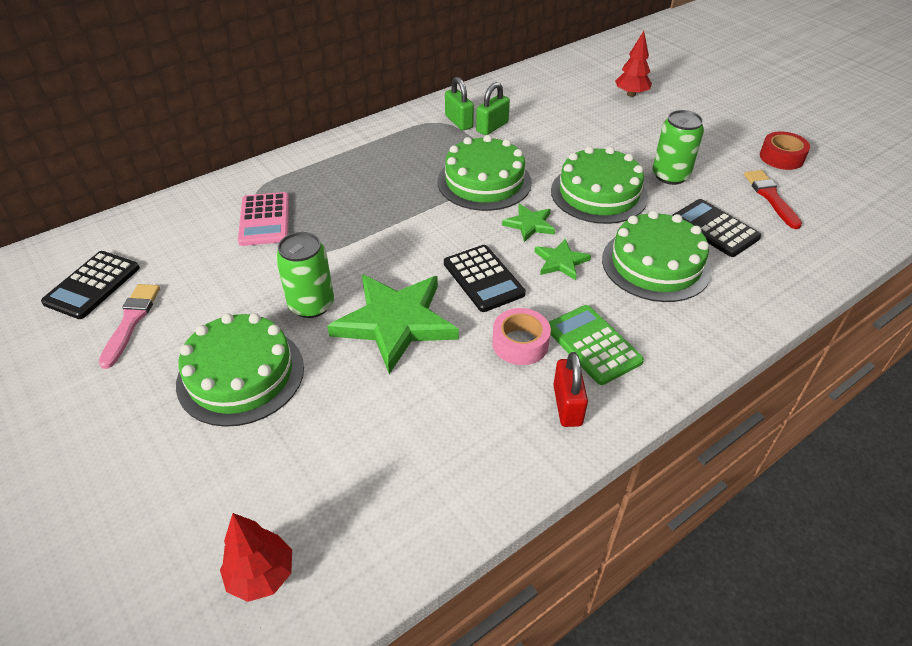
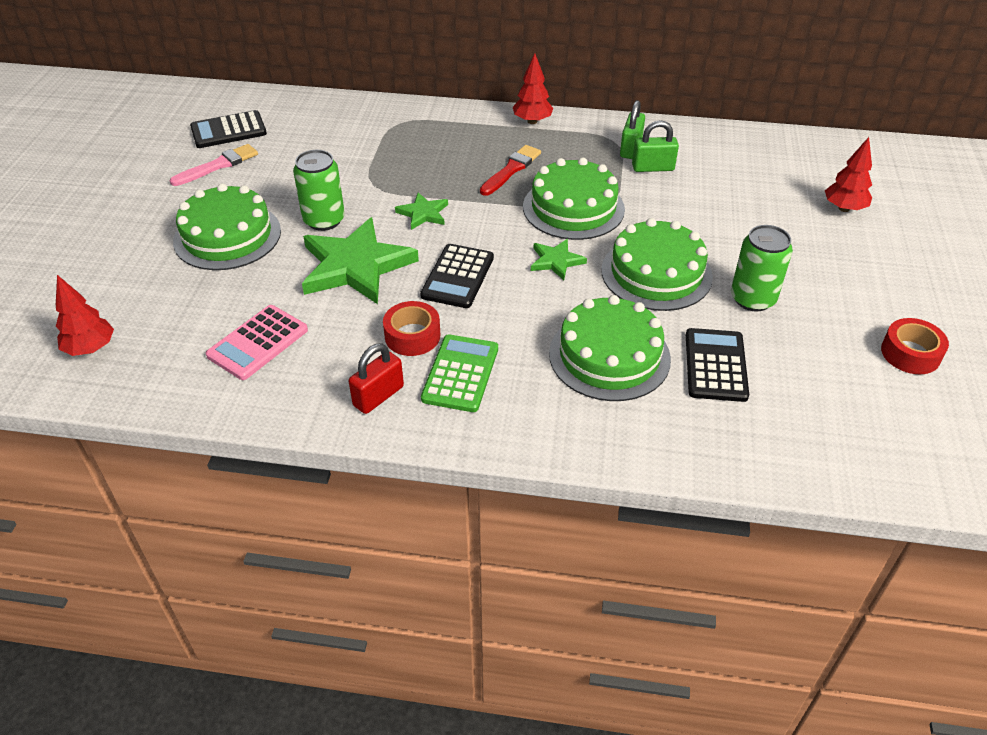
camera: 45 degrees right, 0 degrees up
(264, 220) = (377, 146): pink calculator -> pink calculator (258, 343)
(362, 137) = (532, 121): none -> red tree
(520, 343) = (412, 336): pink tape -> red tape
(560, 262) = (534, 303): green star -> green star (423, 213)
(770, 197) = (826, 378): red brush -> red brush (511, 169)

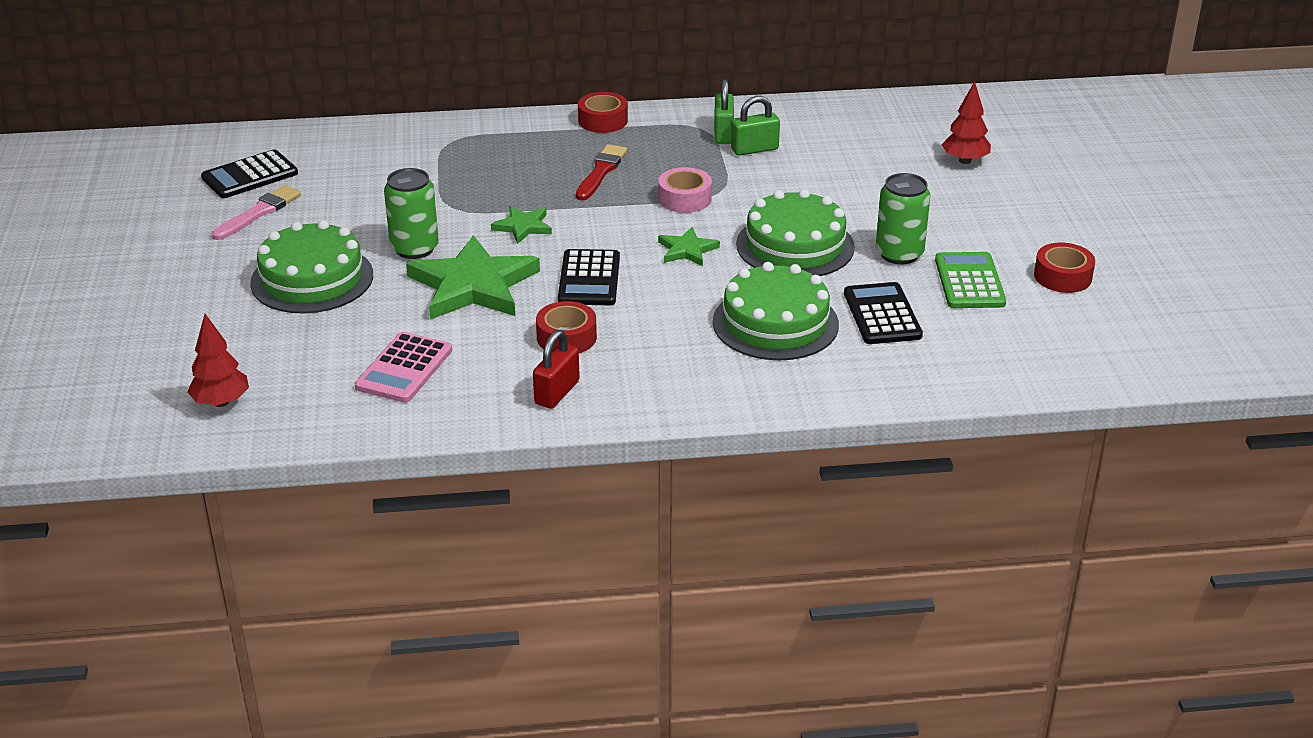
camera: 15 degrees left, 10 degrees down
(460, 373) = (632, 361): green calculator -> green calculator (969, 282)
(532, 121) = (603, 120): red tree -> red tape
(573, 208) = (684, 199): green cake -> pink tape

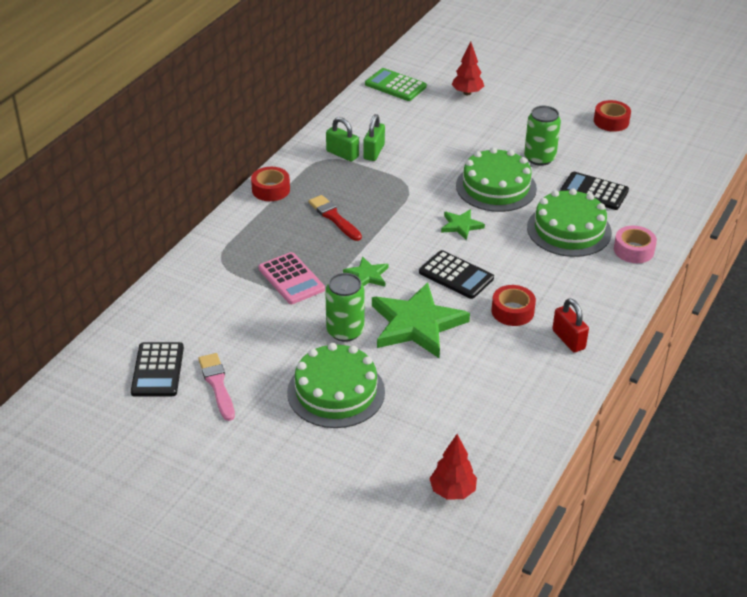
camera: 55 degrees left, 5 degrees up
(404, 368) = (486, 392): pink calculator -> pink calculator (291, 279)
(684, 199) = (402, 201): pink tape -> pink tape (633, 250)
(969, 282) = (589, 150): green calculator -> green calculator (395, 85)

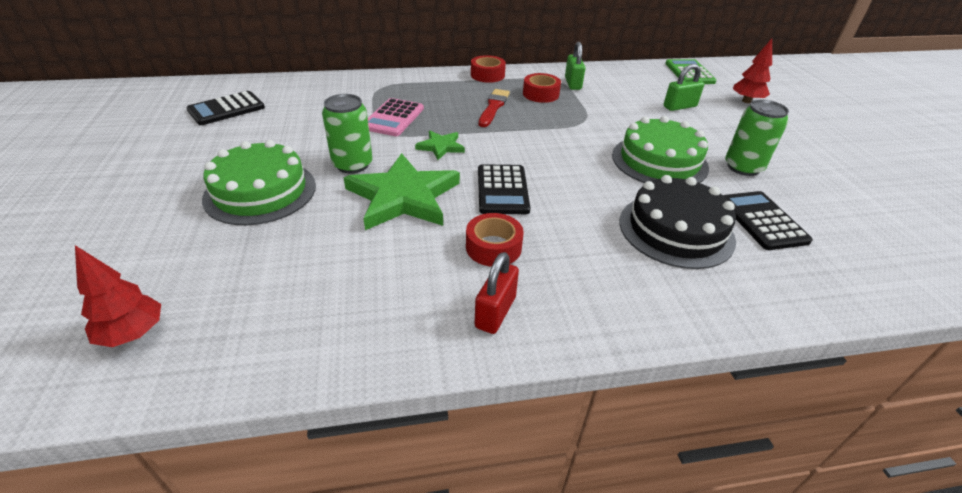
camera: 50 degrees right, 0 degrees up
(217, 384) = (227, 136): pink brush -> none
(374, 152) = (598, 93): green padlock -> green padlock (679, 106)
(461, 226) = (576, 165): green star -> none
(569, 230) = (676, 230): green cake -> black cake
(611, 121) = (881, 185): red tape -> red tape (540, 94)
(633, 250) = (725, 295): pink tape -> none

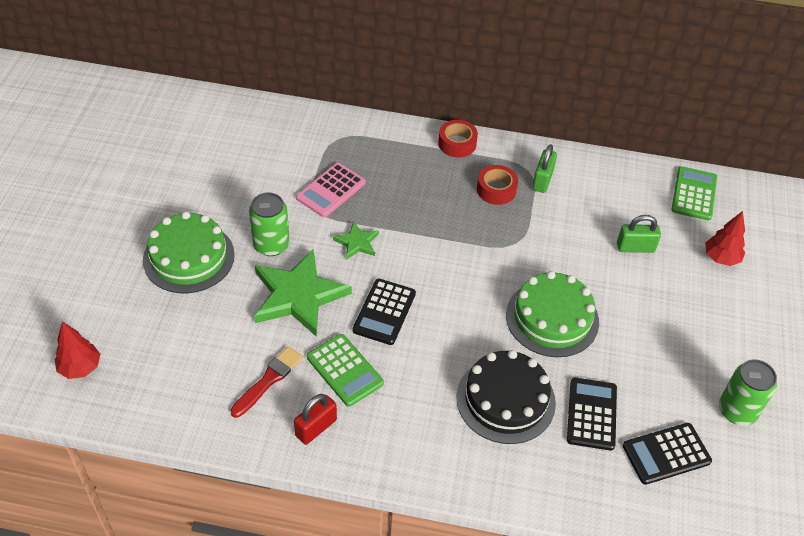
camera: 20 degrees right, 10 degrees up
(226, 109) = (186, 139): black calculator -> black calculator (666, 454)
(493, 107) = (435, 198): red brush -> red brush (268, 380)
(493, 247) = (345, 370): red tape -> green calculator
(743, 167) = (630, 349): green can -> green can (737, 411)

